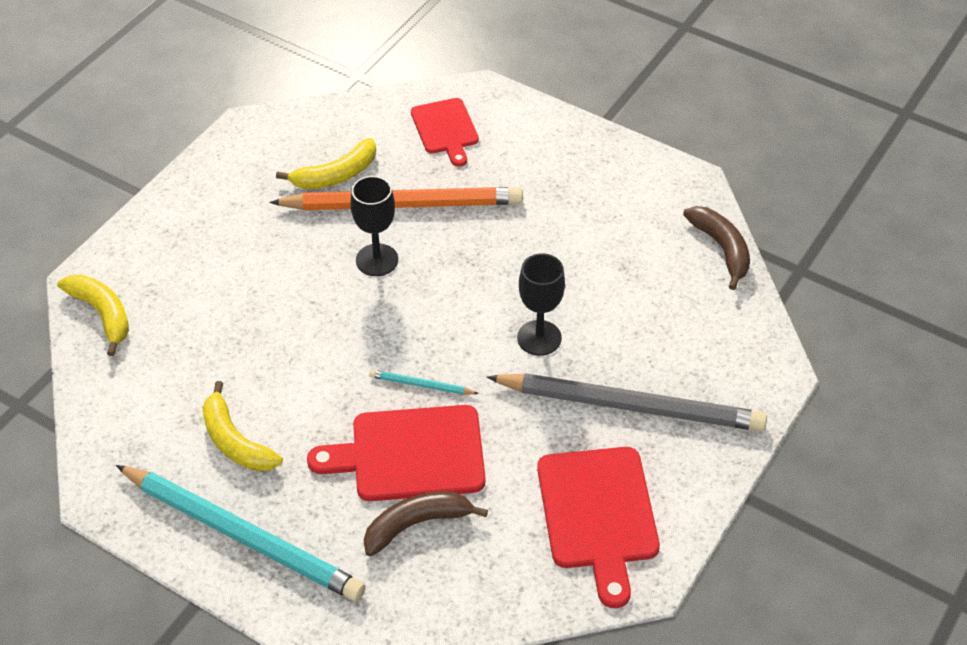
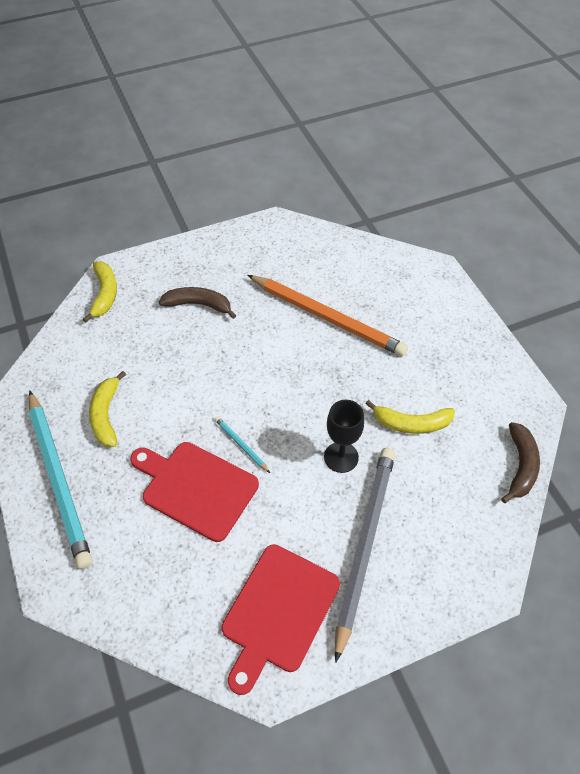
camera: 35 degrees right, 5 degrees up
(336, 175) = (302, 278): yellow banana -> yellow banana (411, 423)
(377, 260) = (282, 345): black goblet -> none
(417, 524) = (160, 539): brown banana -> brown banana (199, 305)
(445, 129) = (393, 282): red cutting board -> none
(631, 405) = (364, 545): grey pencil -> grey pencil turned 120 degrees counterclockwise

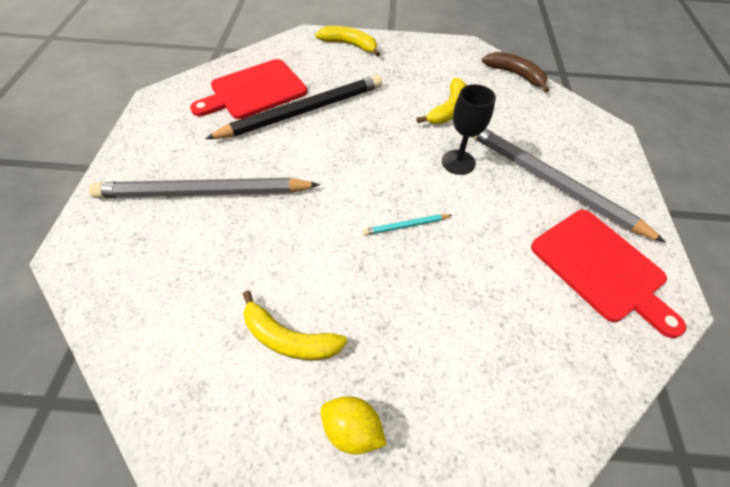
camera: 65 degrees left, 0 degrees up
(59, 479) = (352, 430): turquoise pencil -> yellow lemon
(105, 294) = (101, 276): yellow banana -> yellow banana (349, 45)
(196, 488) = (438, 283): red cutting board -> red cutting board (254, 91)
(199, 305) = (204, 193): brown banana -> grey pencil
(327, 317) = (303, 111): orange pencil -> black pencil

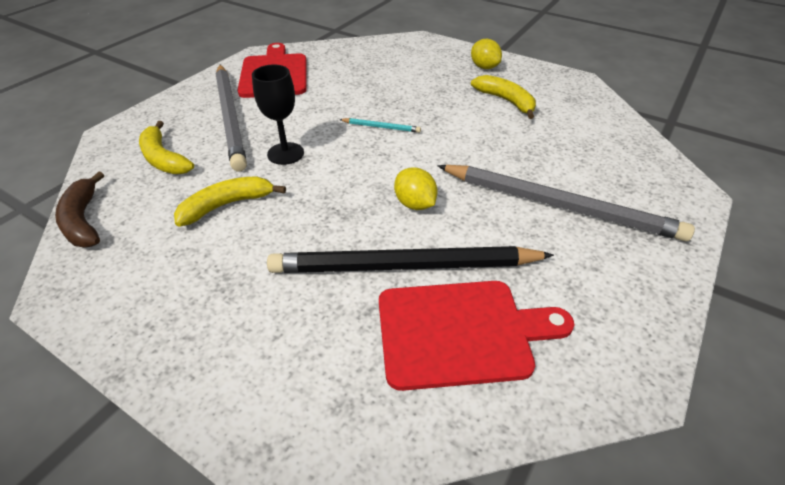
camera: 150 degrees left, 10 degrees down
(321, 154) = (415, 204): none -> yellow lemon
(349, 45) = (233, 383): yellow banana -> yellow banana (164, 158)

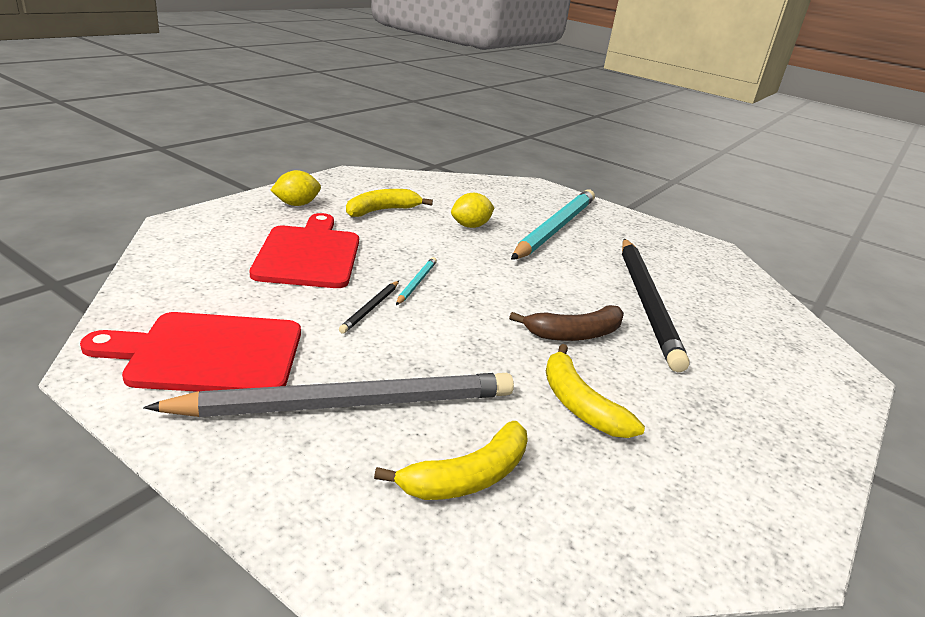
camera: 90 degrees left, 15 degrees down
(83, 220) = (638, 557): brown banana -> brown banana (574, 334)
(285, 153) = (466, 354): black goblet -> none
(336, 113) = (371, 308): none -> black pencil
(415, 204) = (561, 285): yellow lemon -> yellow lemon (470, 226)
(460, 332) = (705, 291): red cutting board -> red cutting board (309, 254)
(559, 205) = (555, 228): grey pencil -> turquoise pencil

